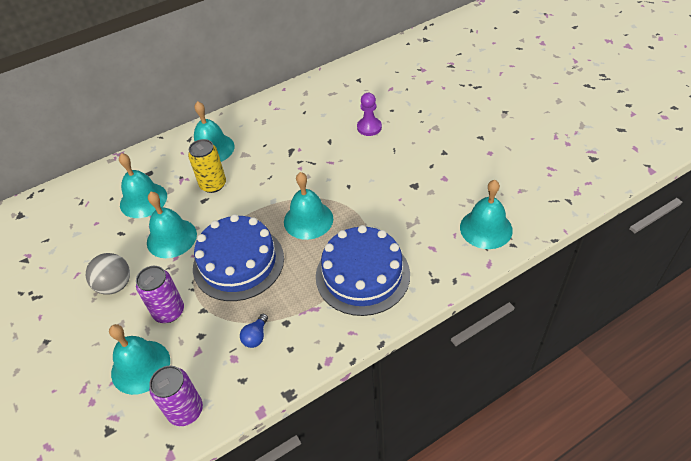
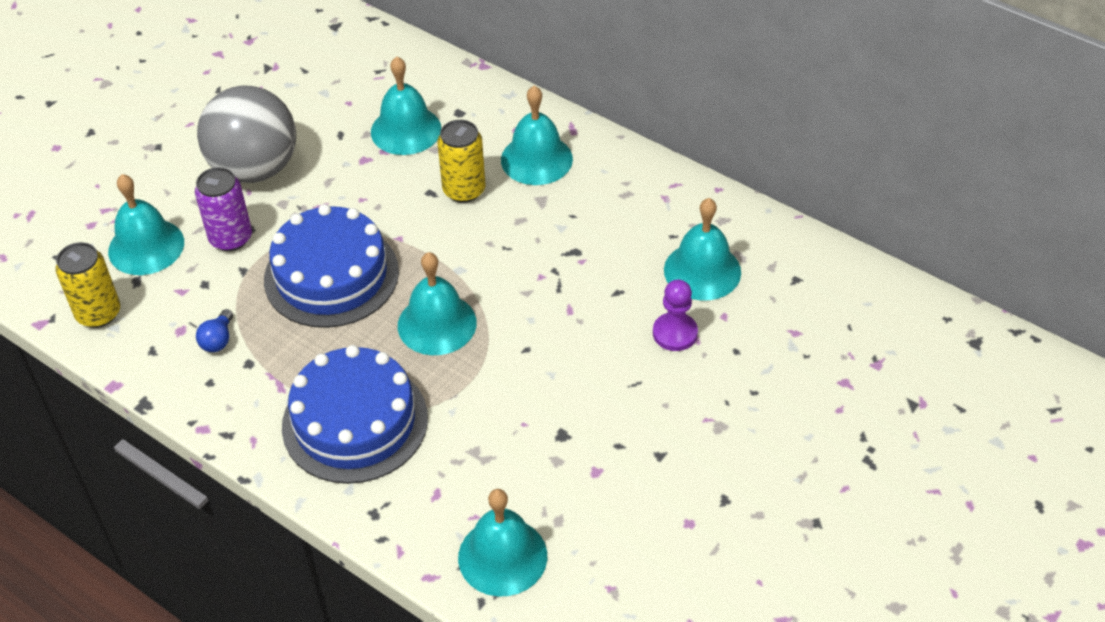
camera: 65 degrees right, 0 degrees up
(115, 285) = (255, 169): grey ball -> grey ball, size x1.72
(171, 238) = (349, 188): turquoise bell -> turquoise bell (702, 271)
(185, 411) = (98, 313): purple can -> yellow can
(256, 336) = (218, 340): blue light bulb -> blue light bulb turned 75 degrees counterclockwise

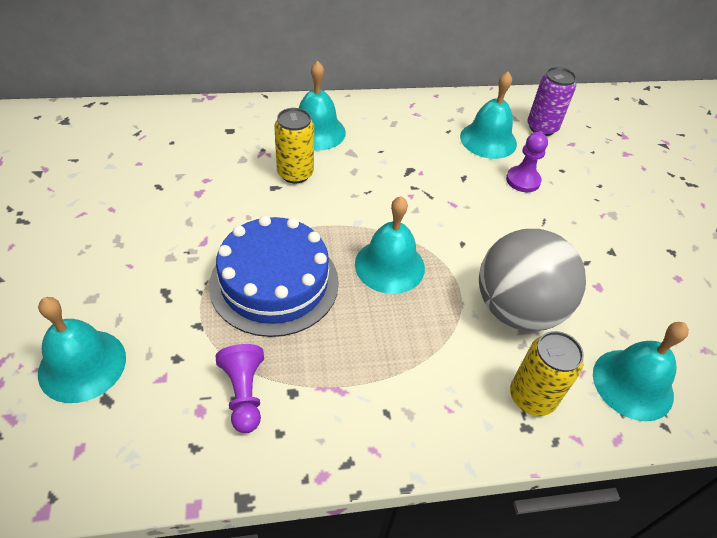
camera: 50 degrees left, 0 degrees up
(98, 313) = (100, 455): yellow can -> yellow can (532, 397)
(218, 340) = (244, 393): blue light bulb -> purple pawn
(231, 238) = (157, 308): purple can -> purple can (542, 128)
(255, 169) = (115, 246): grey ball -> grey ball (517, 309)
(355, 422) = (427, 372): blue cake -> none
(406, 130) = (205, 159): turquoise bell -> none

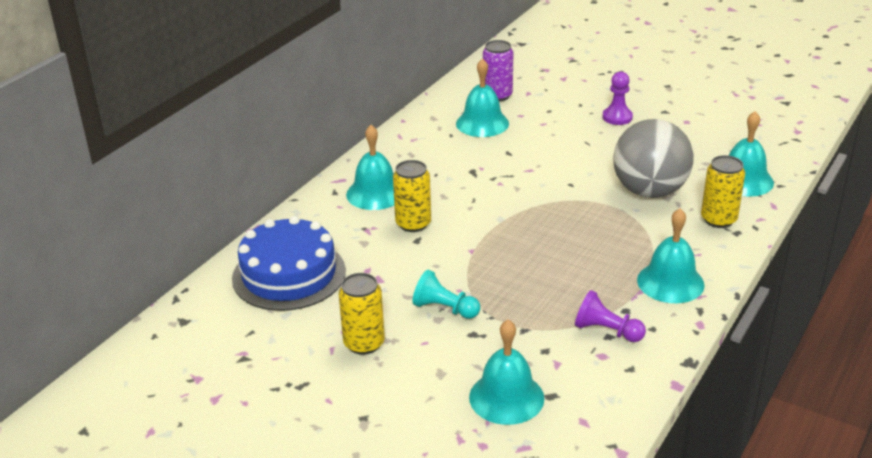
camera: 45 degrees left, 15 degrees down
(101, 228) = (364, 343): none -> yellow can
(188, 254) = (444, 309): none -> turquoise pawn
(274, 283) = (519, 279): blue cake -> blue cake (289, 274)
(389, 265) = (558, 223): turquoise bell -> turquoise bell (670, 282)
(523, 180) = (540, 131): purple pawn -> purple pawn (617, 117)

